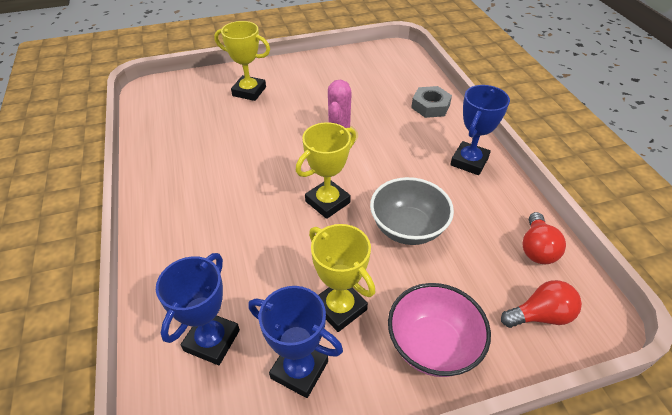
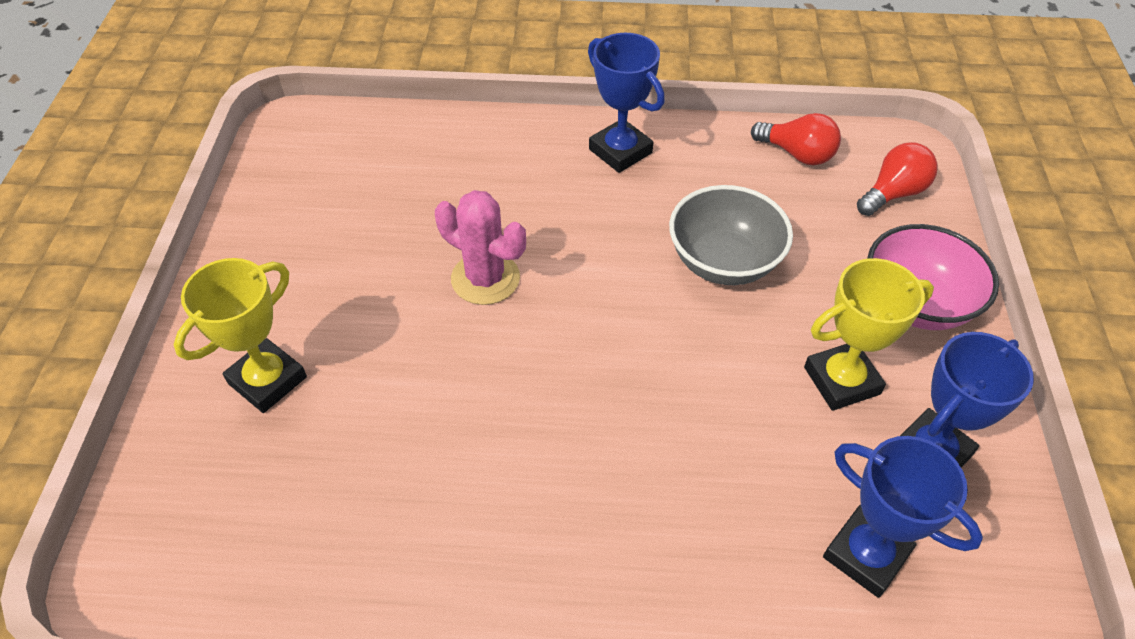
camera: 70 degrees left, 5 degrees up
(327, 202) = (636, 338): yellow trophy -> none
(430, 106) = (474, 144): grey nut -> none
(540, 315) = (893, 193): red light bulb -> red light bulb turned 45 degrees clockwise

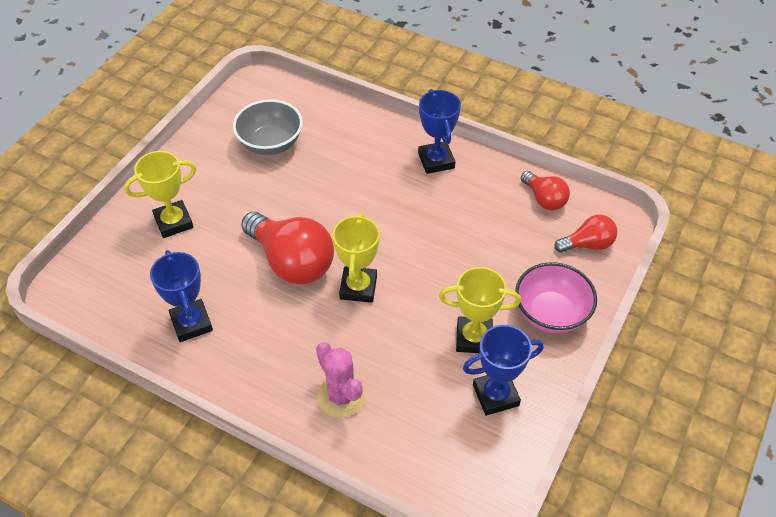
camera: 25 degrees right, 0 degrees up
(485, 278) = (313, 209): pink cactus -> pink cactus (341, 396)
(501, 371) = (292, 262): none -> red light bulb
(628, 371) = (358, 287): none -> yellow trophy
(723, 262) = (452, 248): grey bowl -> grey bowl (270, 144)
(866, 554) = (421, 429): blue trophy -> blue trophy (191, 323)

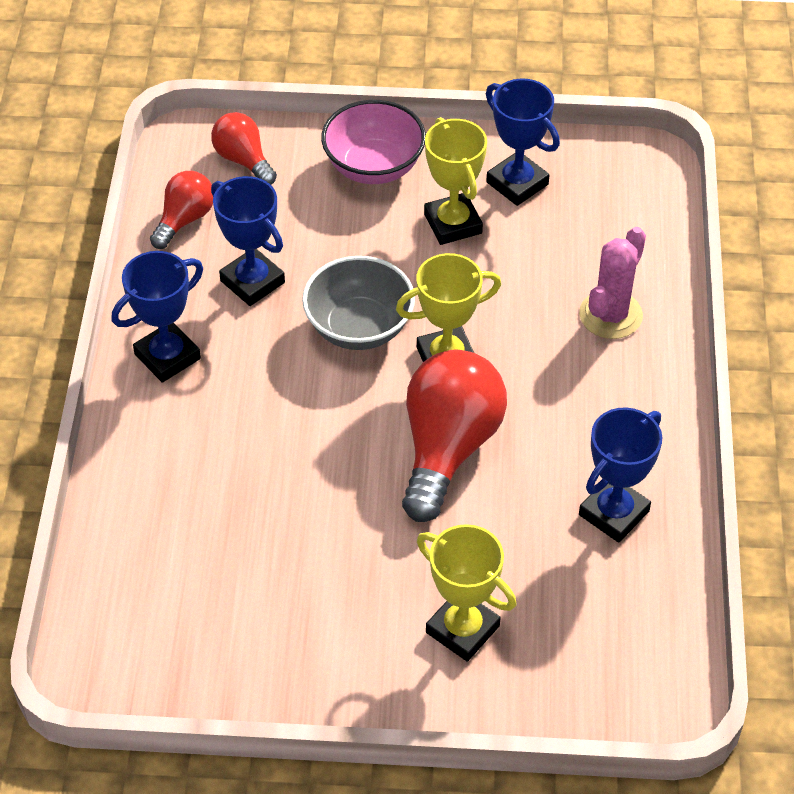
camera: 115 degrees left, 0 degrees up
(270, 144) = (233, 580): grey bowl -> grey bowl (359, 327)
(474, 215) = (252, 282): none -> blue trophy

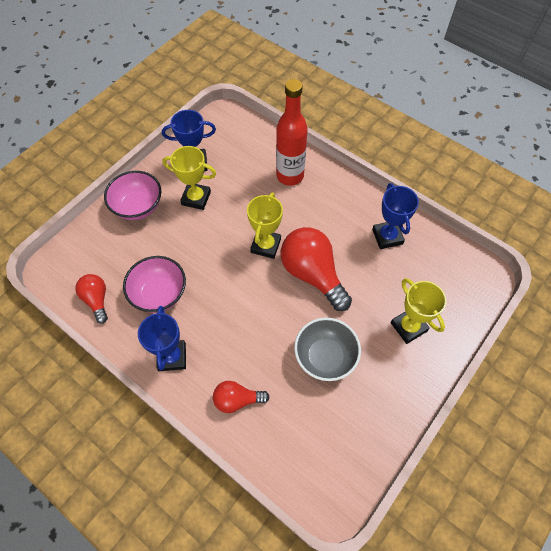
camera: 55 degrees left, 10 degrees up
(243, 160) = (85, 254): red light bulb -> red light bulb (237, 400)
(252, 282) = (159, 294): blue trophy -> pink bowl
(359, 327) = (222, 267): grey bowl -> grey bowl (325, 357)
(462, 629) = (408, 327): yellow trophy -> yellow trophy turned 75 degrees clockwise
(610, 315) = (290, 176): pink cactus -> red bottle

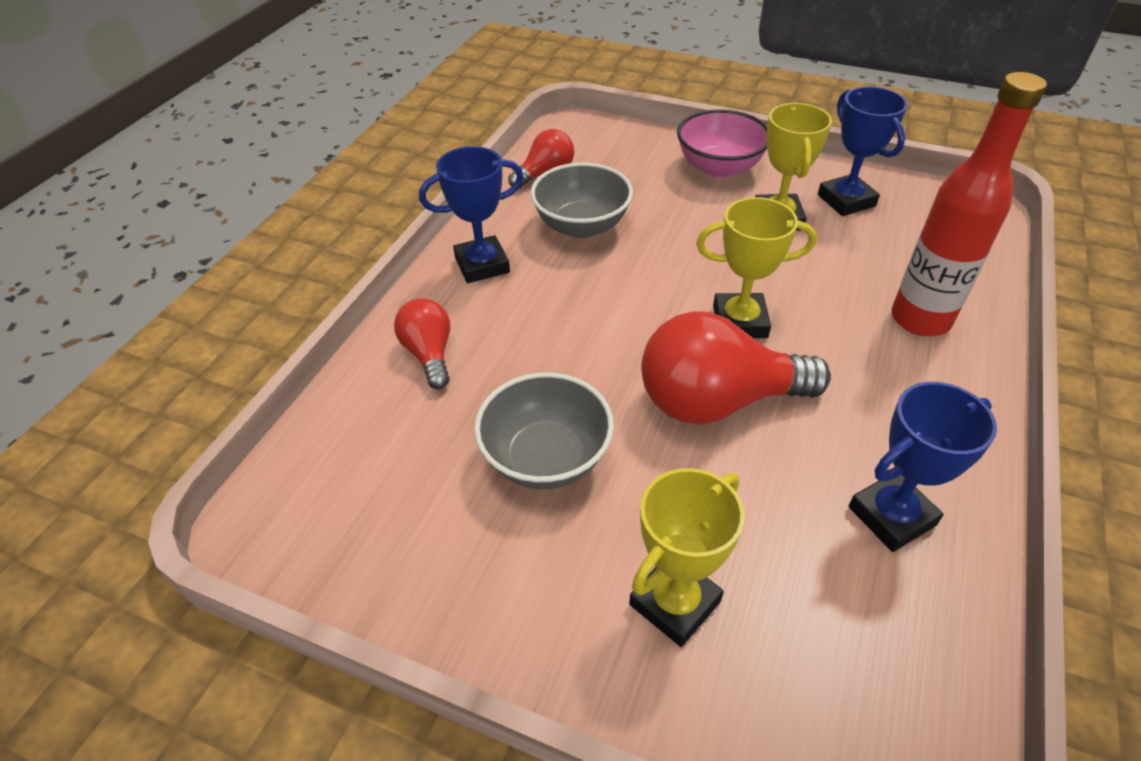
camera: 75 degrees right, 15 degrees down
(159, 294) = (581, 226): pink bowl -> grey bowl
(312, 274) = (717, 401): red light bulb -> red light bulb turned 135 degrees counterclockwise

